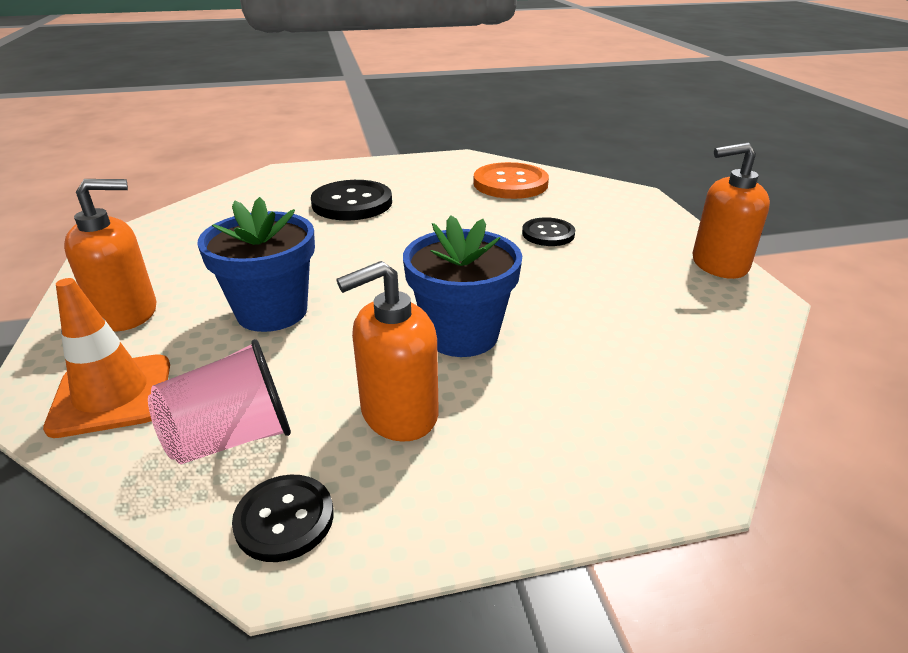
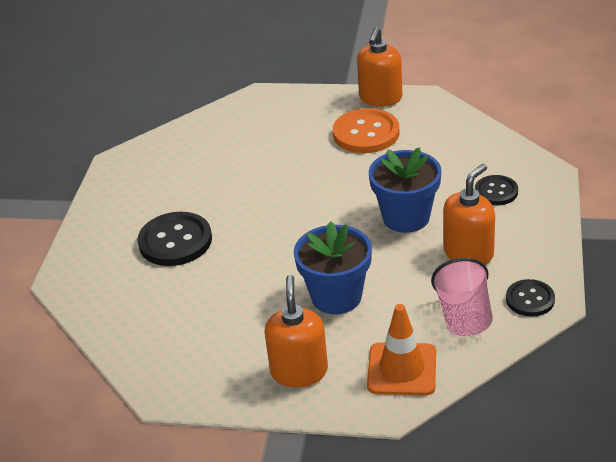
camera: 65 degrees left, 5 degrees up
(398, 413) = (468, 253): orange soap dispenser -> orange soap dispenser turned 135 degrees counterclockwise
(510, 183) = (197, 149): orange button -> orange button (366, 133)
(548, 234) = (298, 152): black button -> black button (496, 192)

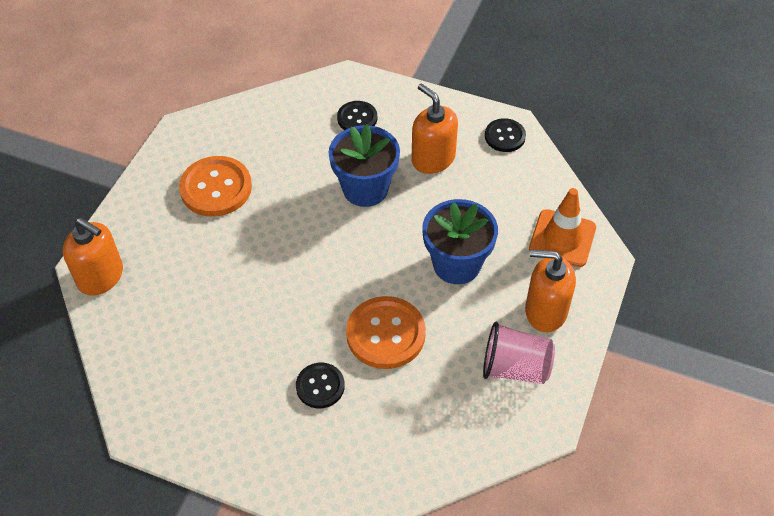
camera: 80 degrees left, 15 degrees up
(175, 241) = (320, 386): black button -> black button, size x0.59
(239, 267) = (385, 334): none -> orange button
(380, 98) = (160, 163): orange soap dispenser -> orange soap dispenser (101, 277)
(464, 316) = (512, 182): pink cup -> pink cup (515, 368)

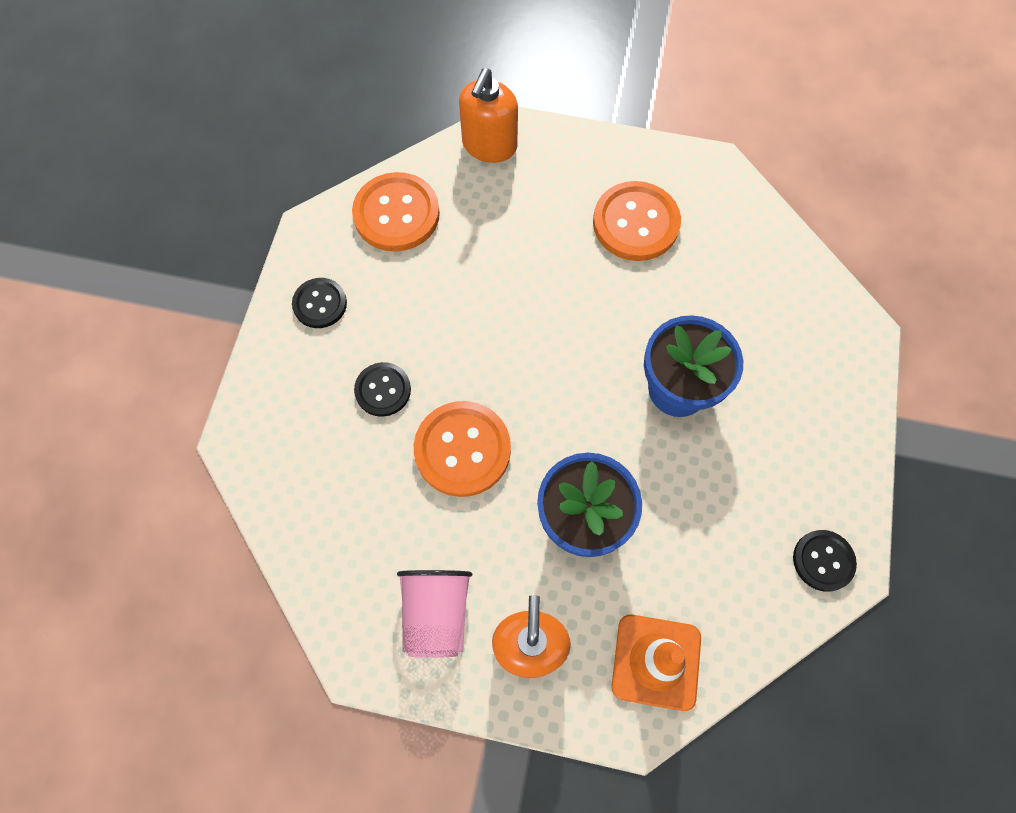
camera: 80 degrees right, 15 degrees up
(147, 357) = (396, 214): none -> orange button
(357, 118) = (795, 358): black button -> black button (320, 304)
(433, 159) = (752, 466): orange soap dispenser -> none

